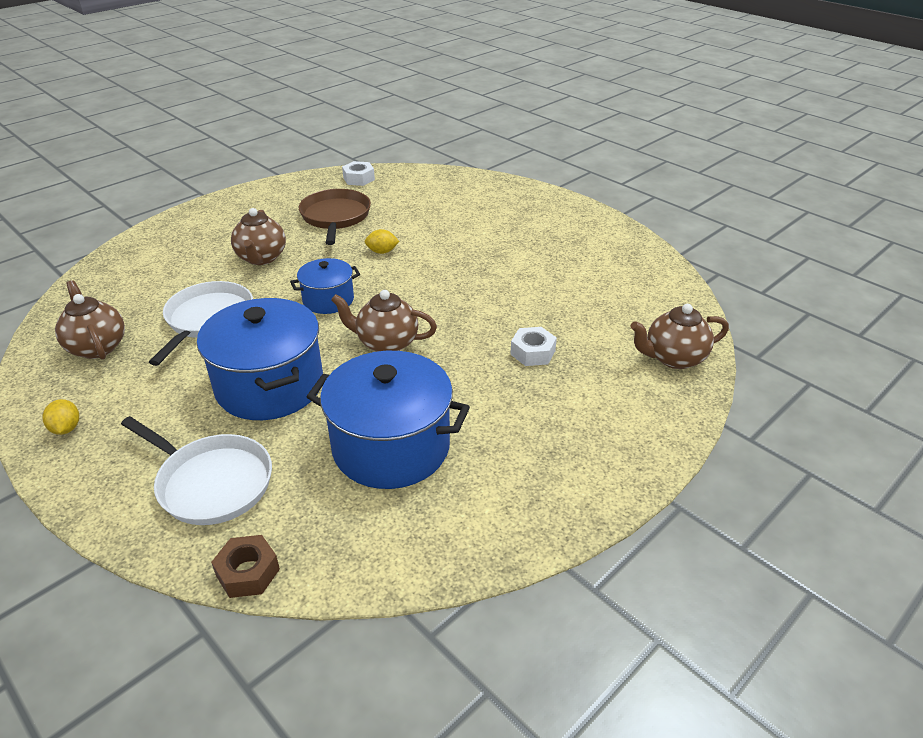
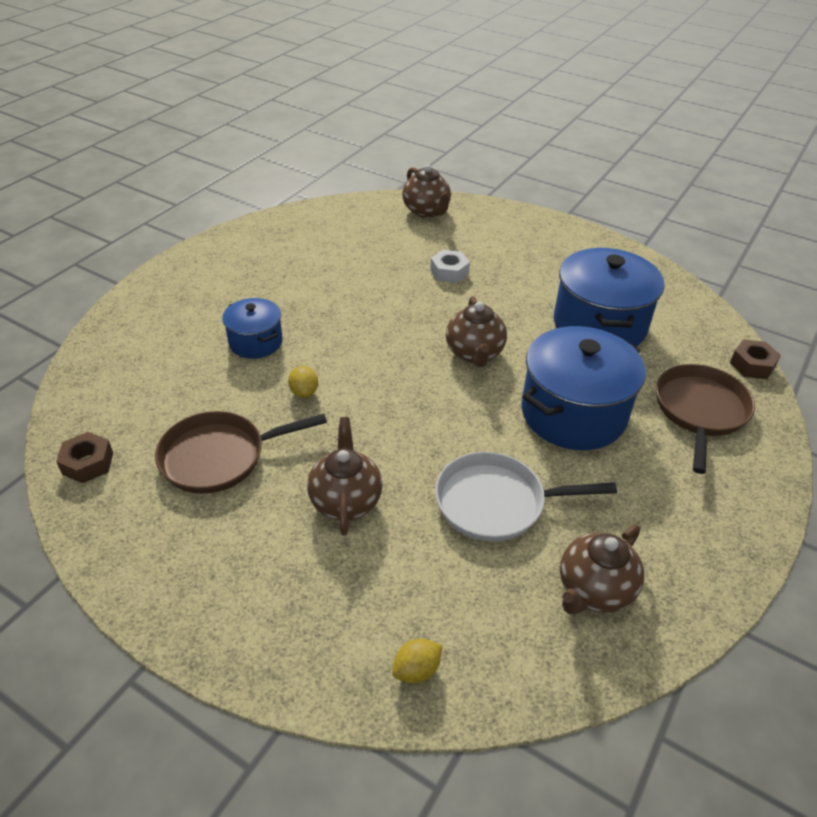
camera: 105 degrees left, 5 degrees up
(66, 428) = (719, 544): yellow lemon -> yellow lemon (416, 670)
(211, 482) = (700, 411): white pan -> brown pan
(261, 258) = (346, 501): brown teapot -> brown teapot turned 75 degrees counterclockwise
(328, 300) = (419, 411): blue pot -> blue pot (255, 342)
(358, 179) = (88, 463): white nut -> brown nut

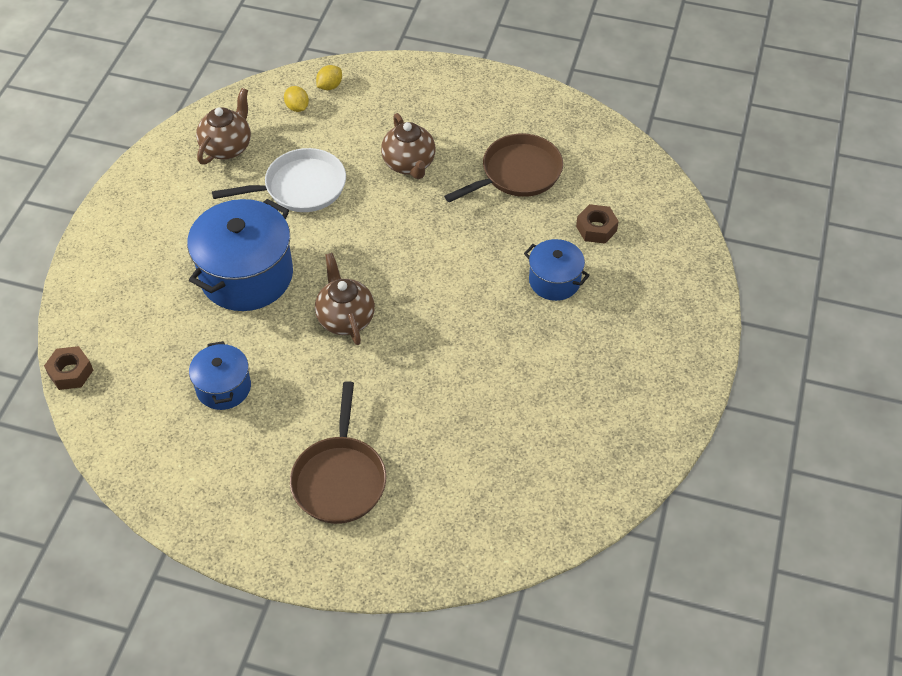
camera: 165 degrees right, 10 degrees up
(88, 463) = (607, 147): brown nut -> brown nut (596, 228)
(304, 392) = (483, 241): yellow lemon -> yellow lemon (297, 107)
(426, 211) = (462, 543): brown teapot -> none
(449, 272) = (399, 428): white nut -> none
(599, 325) = (223, 387): blue pot -> blue pot, size x0.55
(700, 411) = (132, 305): brown pan -> brown pan (339, 479)

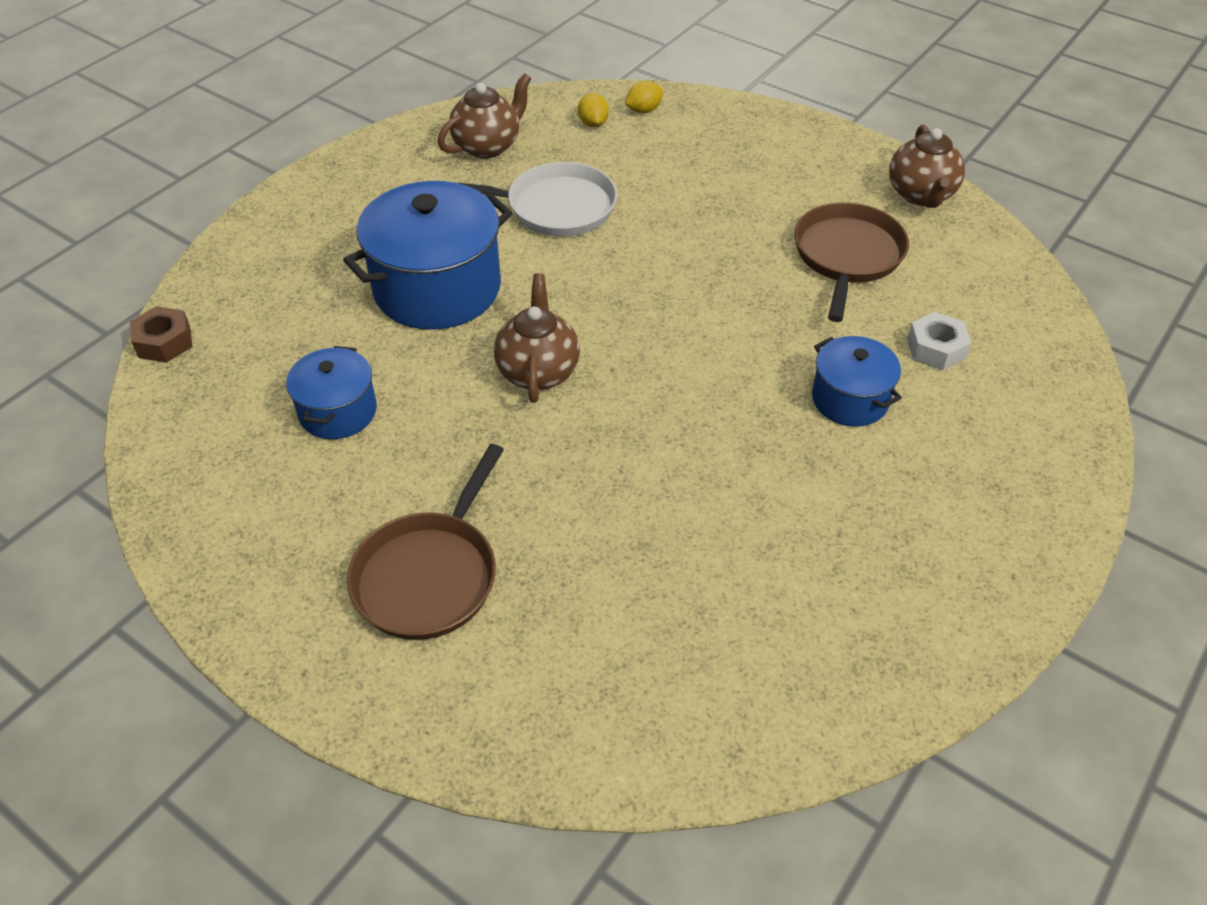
camera: 20 degrees right, 5 degrees down
(409, 164) = (705, 214): brown teapot -> brown teapot (921, 195)
(517, 173) = (847, 256): brown pan -> brown pan turned 60 degrees counterclockwise
(596, 228) = (936, 348): brown nut -> white nut

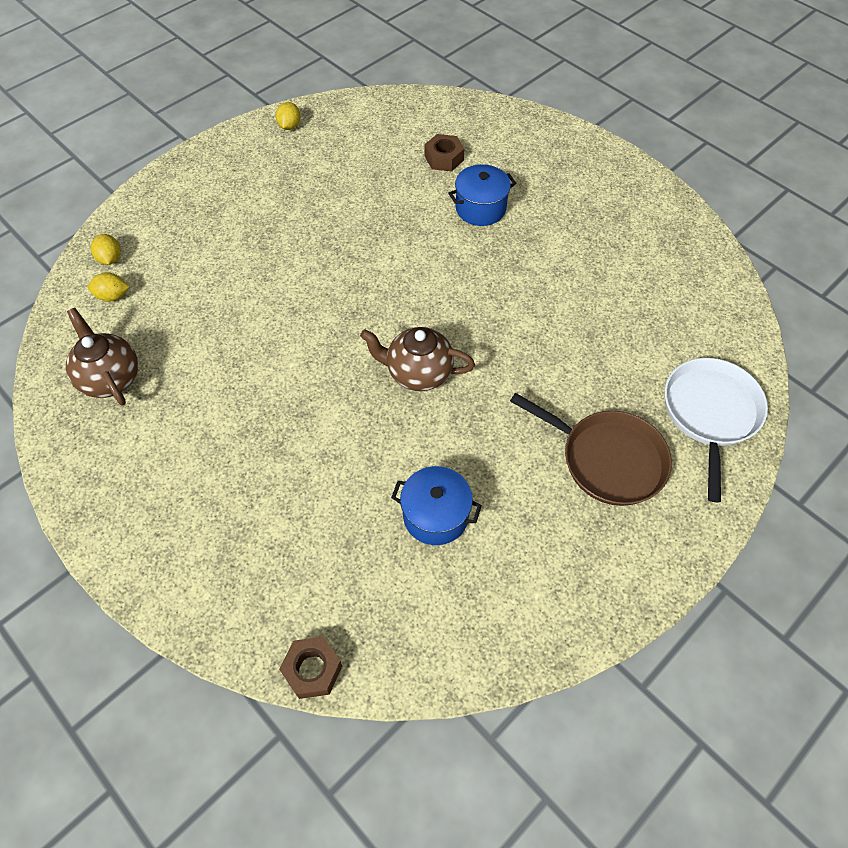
camera: 80 degrees left, 10 degrees up
(437, 288) = (302, 433): blue pot -> none
(554, 207) = (222, 338): white pan -> white pan (710, 413)
(847, 256) = (343, 178): brown pan -> none
(921, 195) = (289, 126): brown teapot -> yellow lemon
(936, 348) = (444, 158): white nut -> brown nut

